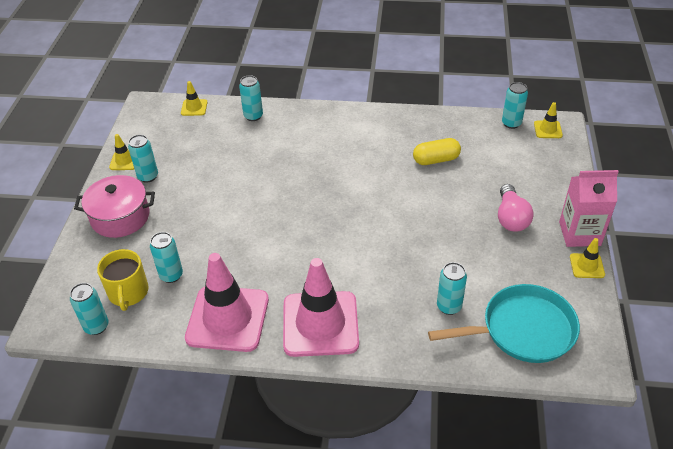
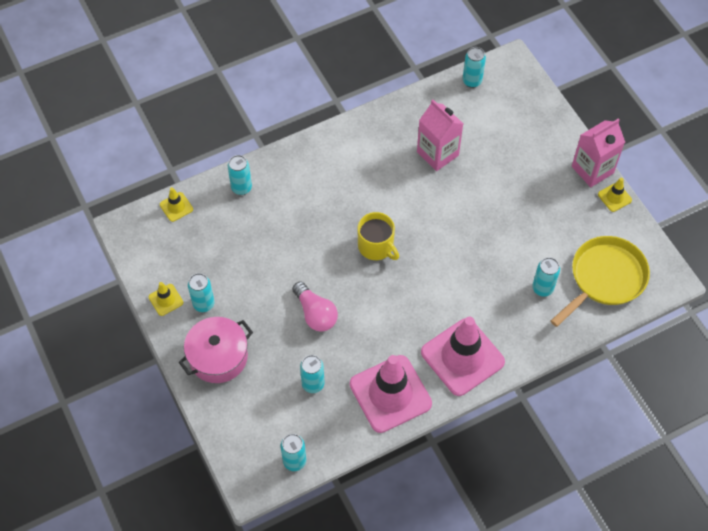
camera: 35 degrees left, 15 degrees up
(128, 292) = (292, 419): yellow mug -> yellow mug (376, 246)
(436, 160) = (437, 153): yellow capsule -> pink carton
(511, 218) = (534, 182): pink light bulb -> pink light bulb (315, 314)
(523, 330) = (605, 278): turquoise pan -> yellow pan
(548, 129) = (505, 73): yellow traffic cone -> none

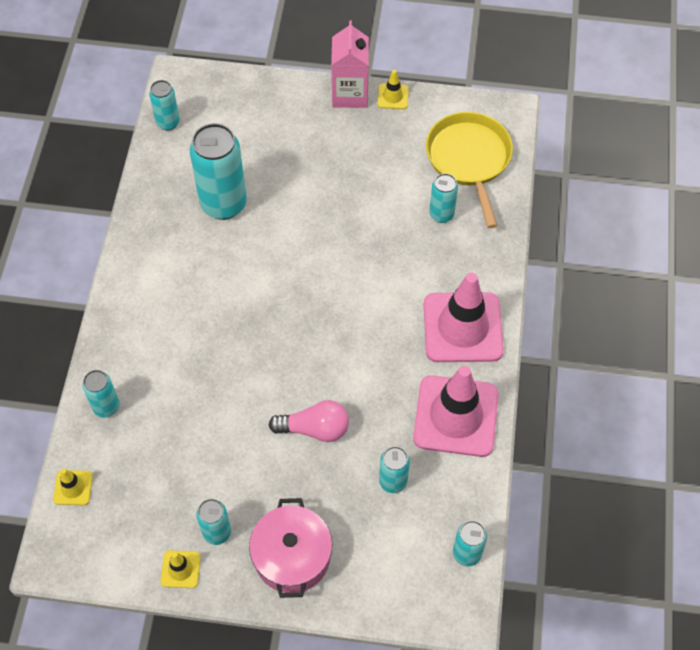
camera: 55 degrees left, 0 degrees up
(376, 246) = (283, 324): yellow mug -> none
(437, 153) = (223, 204): pink carton -> turquoise can

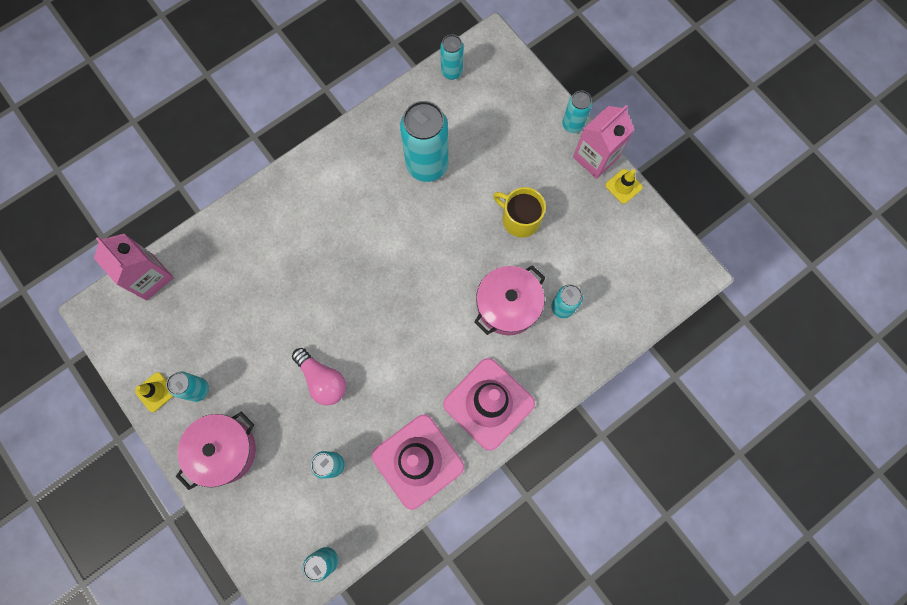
camera: 45 degrees right, 15 degrees up
(73, 488) = (150, 277): yellow traffic cone -> pink carton
(106, 407) = (219, 242): turquoise can -> turquoise can (572, 125)
(340, 181) = (520, 219): none -> yellow mug
(399, 248) = (508, 305): none -> pink pot
(469, 159) = (626, 284): yellow pan -> none

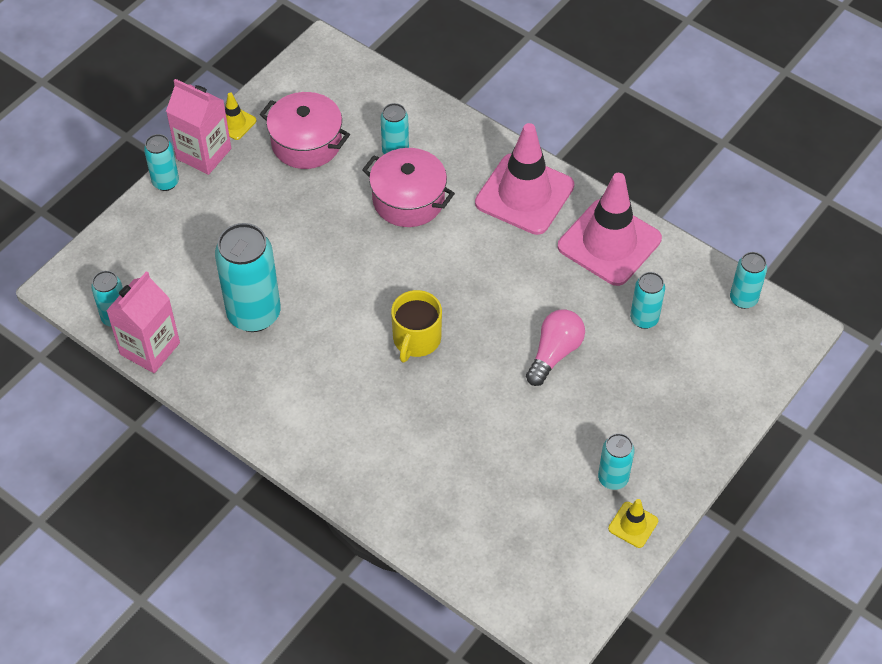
camera: 105 degrees left, 20 degrees down
(150, 277) = (491, 582): pink carton -> pink carton (150, 348)
(224, 450) = (671, 429): pink pot -> pink pot (306, 143)
(520, 219) = (300, 209): yellow mug -> yellow mug (416, 339)

